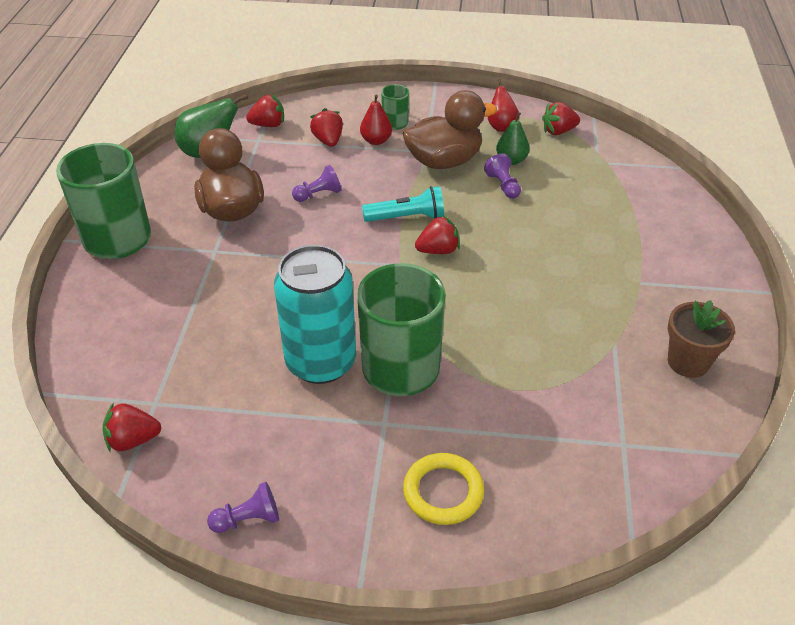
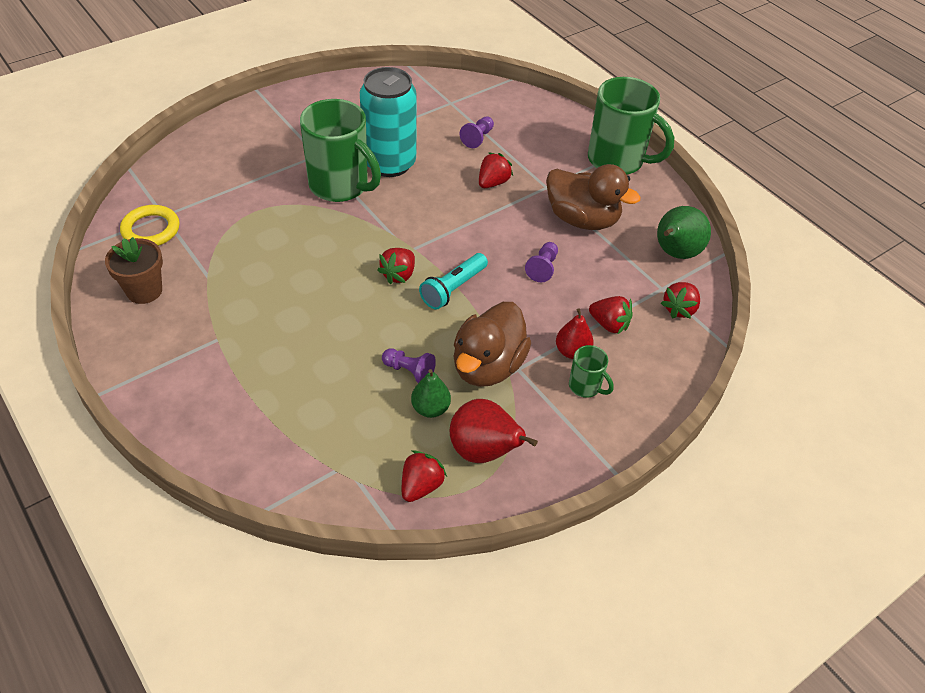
camera: 135 degrees right, 5 degrees up
(133, 440) = (437, 85): red strawberry -> red strawberry (493, 183)
(248, 519) = (340, 88): purple pawn -> purple pawn (477, 138)
(443, 492) = (253, 143): yellow ring -> yellow ring (151, 229)
(501, 127) = (483, 451): red pear -> red pear, size x1.55

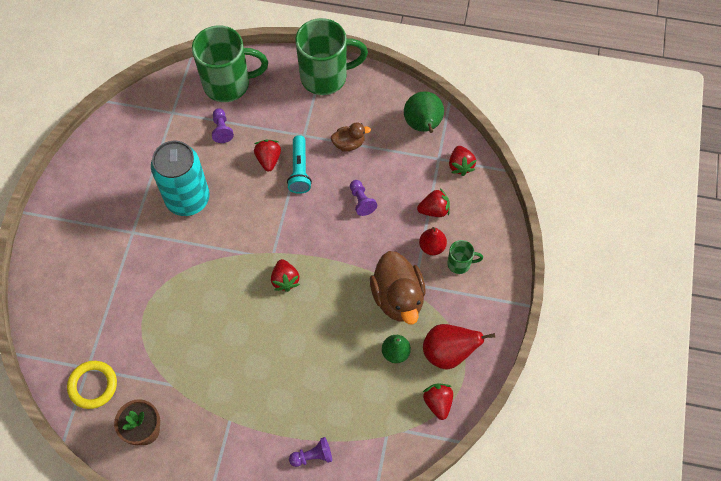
camera: 40 degrees left, 15 degrees up
(340, 186) = (176, 244): green mug -> green mug (228, 84)
(409, 371) = (360, 340): purple pawn -> purple pawn (312, 456)
(453, 289) = (326, 261): turquoise flashlight -> turquoise flashlight (299, 170)
(582, 219) = (349, 144): brown duck -> brown duck, size x0.53

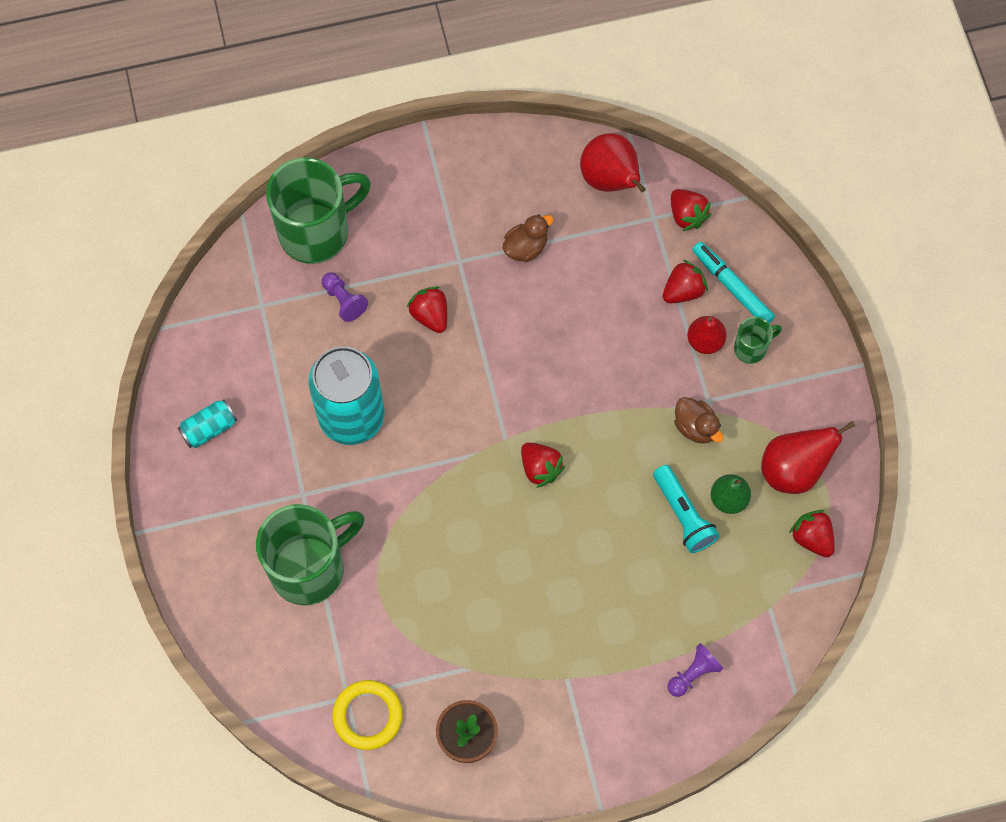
camera: 25 degrees left, 5 degrees up
(100, 170) = (209, 428): none -> turquoise can
(299, 170) = (480, 312): turquoise flashlight -> turquoise flashlight (683, 514)
(325, 77) = (444, 165): green mug -> green mug (310, 567)
(361, 201) = (583, 319): purple pawn -> none
(398, 297) = (696, 427): brown duck -> brown duck, size x0.53
(423, 125) = (610, 180): green pear -> red pear
(467, 220) = (732, 287): none -> turquoise marker

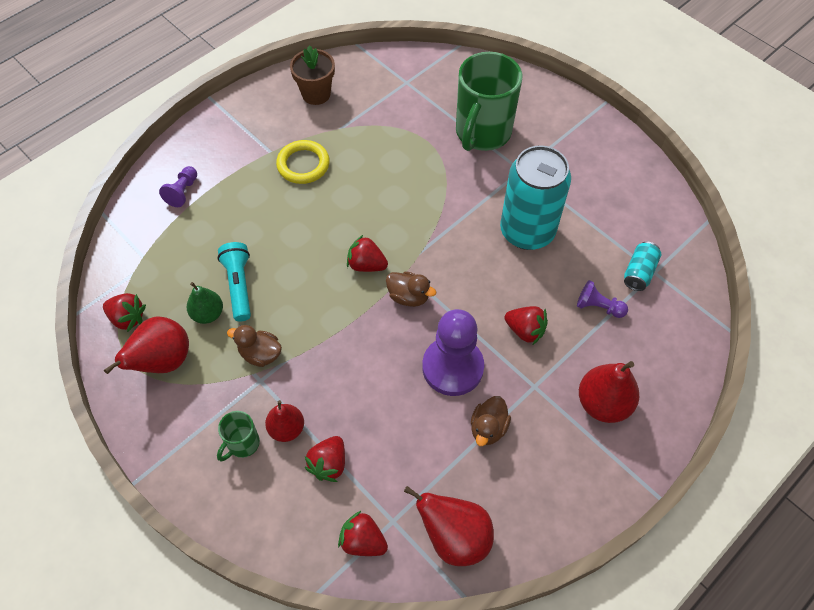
camera: 150 degrees right, 10 degrees down
(209, 428) = (616, 177): turquoise can -> turquoise can (639, 272)
(316, 231) = (663, 348): green mug -> none
(367, 716) = (387, 79): yellow ring -> yellow ring (303, 164)
(410, 214) = (603, 403): none -> red pear
(519, 410) = (408, 296): none -> brown duck
(521, 317) = (452, 367): none -> purple pawn
(683, 514) = (239, 286): turquoise flashlight -> turquoise flashlight turned 45 degrees clockwise
(732, 287) = (286, 492): turquoise marker -> none

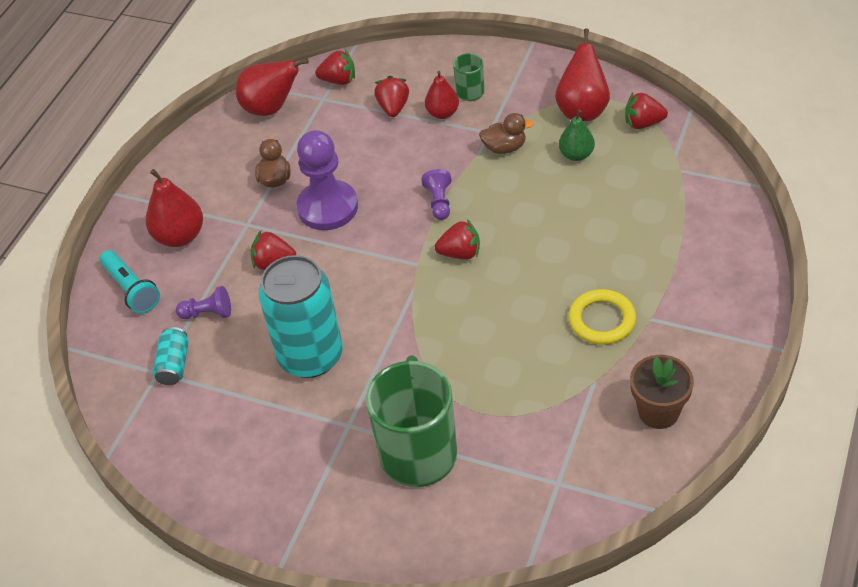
camera: 160 degrees right, 10 degrees down
(183, 192) = (702, 238): purple pawn -> purple pawn (439, 202)
(239, 286) = (568, 185): turquoise flashlight -> turquoise flashlight (131, 289)
(408, 296) = (401, 244): brown duck -> none

